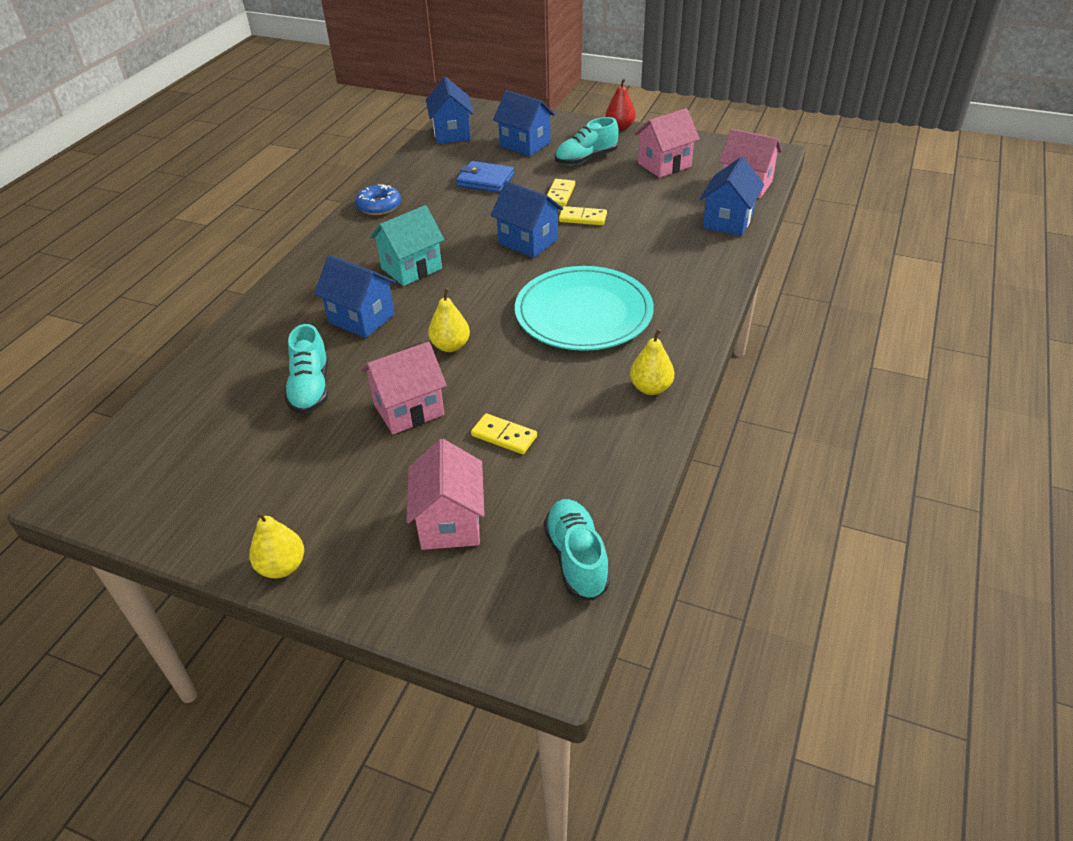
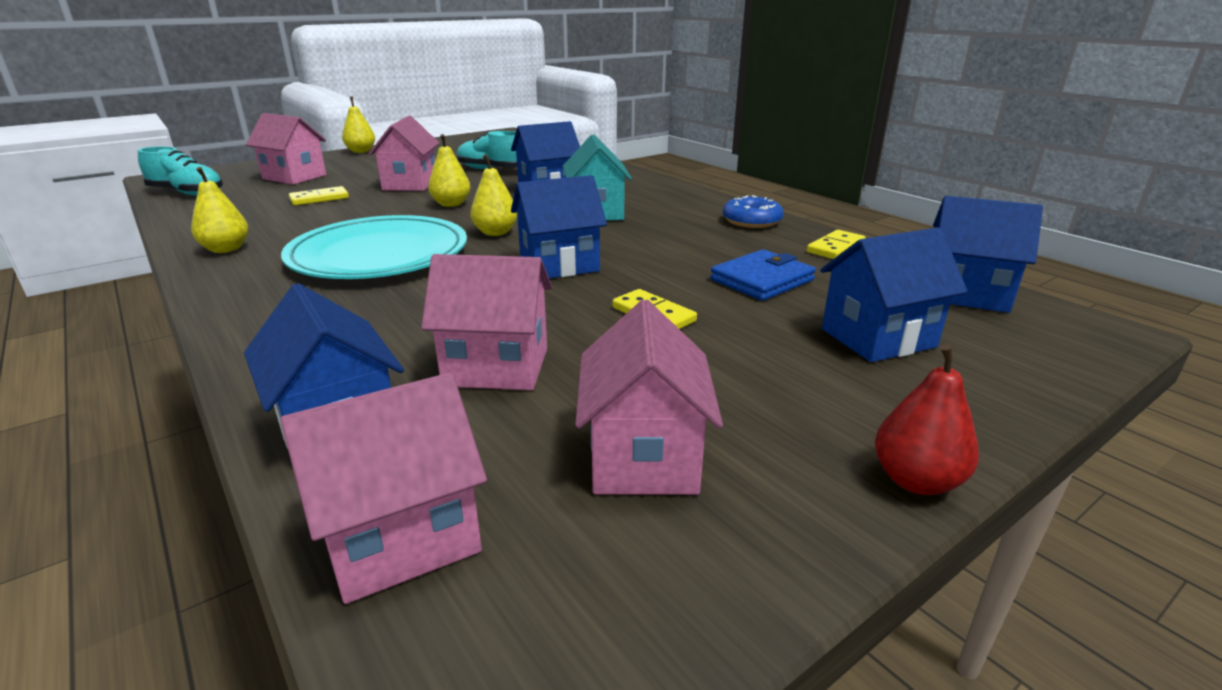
camera: 120 degrees right, 15 degrees down
(496, 290) = (495, 233): none -> yellow pear
(582, 218) = (562, 310): yellow domino -> yellow domino (836, 248)
(586, 159) = (763, 375): turquoise shoe -> none
(651, 211) = (496, 367): none -> pink house

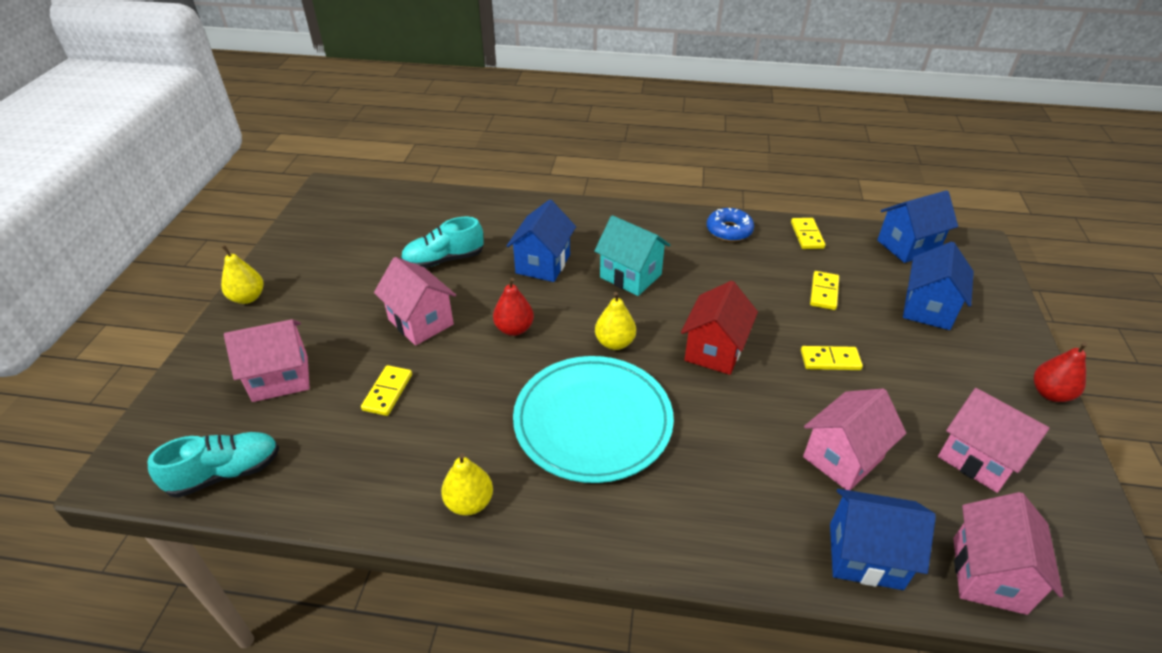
camera: 45 degrees left, 15 degrees up
(451, 204) = (514, 329): yellow pear -> red pear
(559, 265) = (714, 350): blue house -> red house
(762, 280) = (824, 292): blue wallet -> yellow domino

